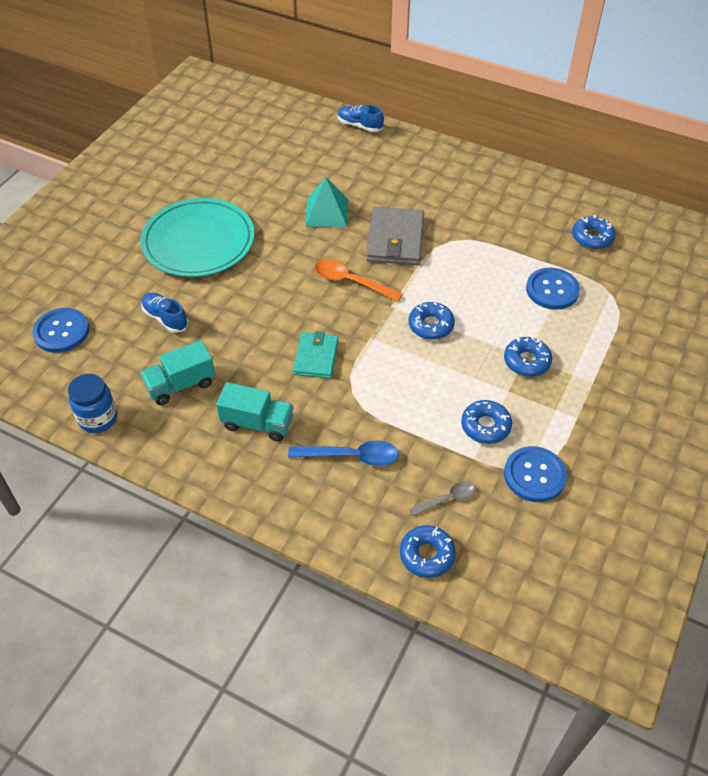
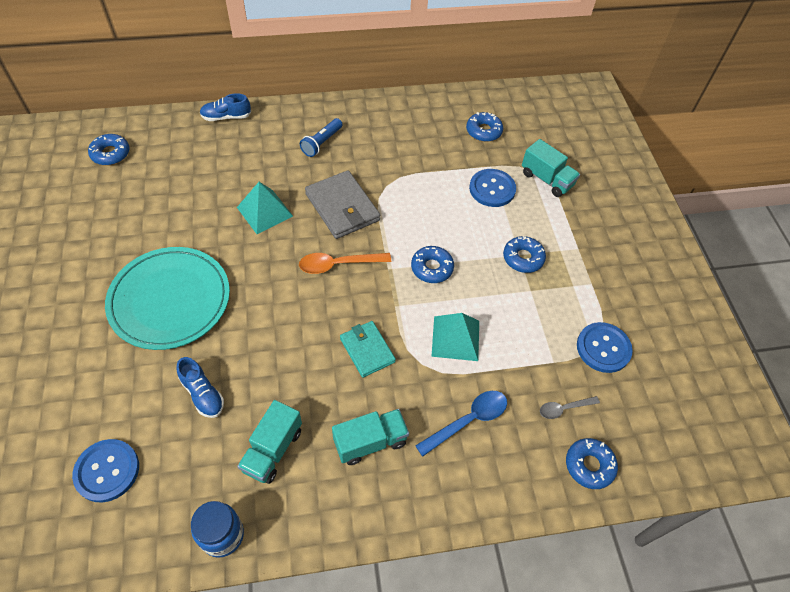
camera: 40 degrees left, 5 degrees up
(165, 318) = (202, 394): blue shoe -> blue shoe turned 135 degrees counterclockwise
(400, 390) = (455, 338): none -> turquoise pyramid
(424, 180) = (322, 143): none -> blue flashlight
(447, 499) = (564, 408): grey spoon -> grey spoon turned 135 degrees counterclockwise
(485, 426) = (540, 330): blue donut -> blue donut (110, 154)
(619, 308) = (547, 179): none -> turquoise truck

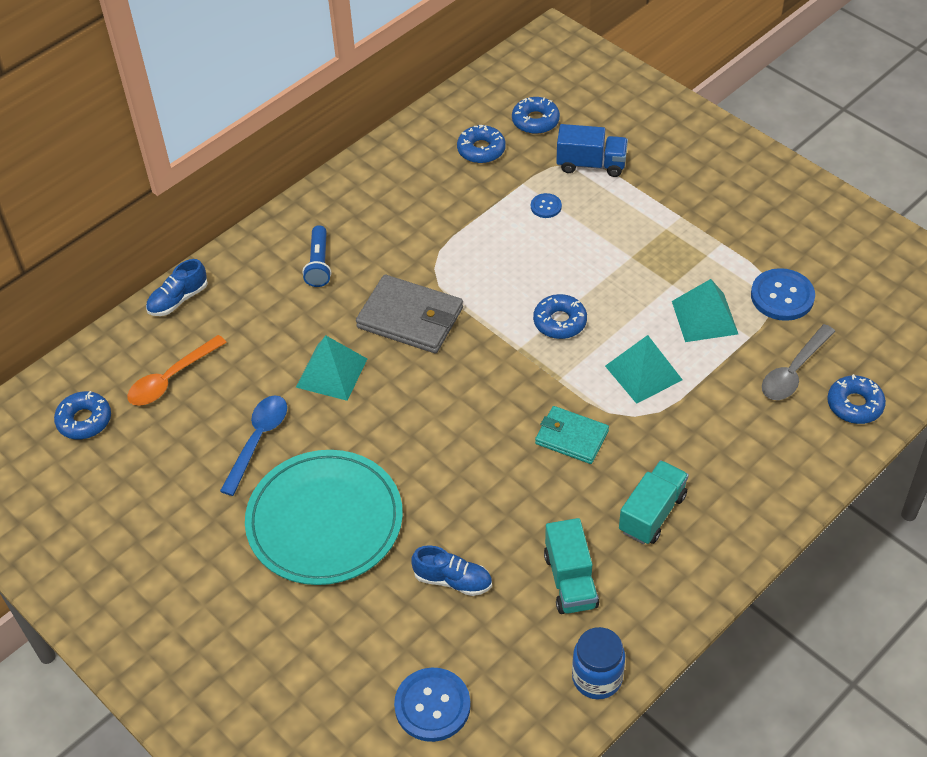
camera: 30 degrees left, 5 degrees down
(338, 264) = (464, 377): orange spoon -> orange spoon (171, 379)
(468, 420) = (721, 437): blue spoon -> blue spoon (258, 440)
(492, 189) = (546, 206): blue button -> blue button, size x0.52
(523, 258) = (638, 258): blue donut -> blue donut (535, 121)
(533, 327) = (704, 317): none -> turquoise pyramid
(547, 179) = (591, 164): turquoise truck -> blue truck
(564, 408) = (793, 371): grey spoon -> grey spoon, size x1.61

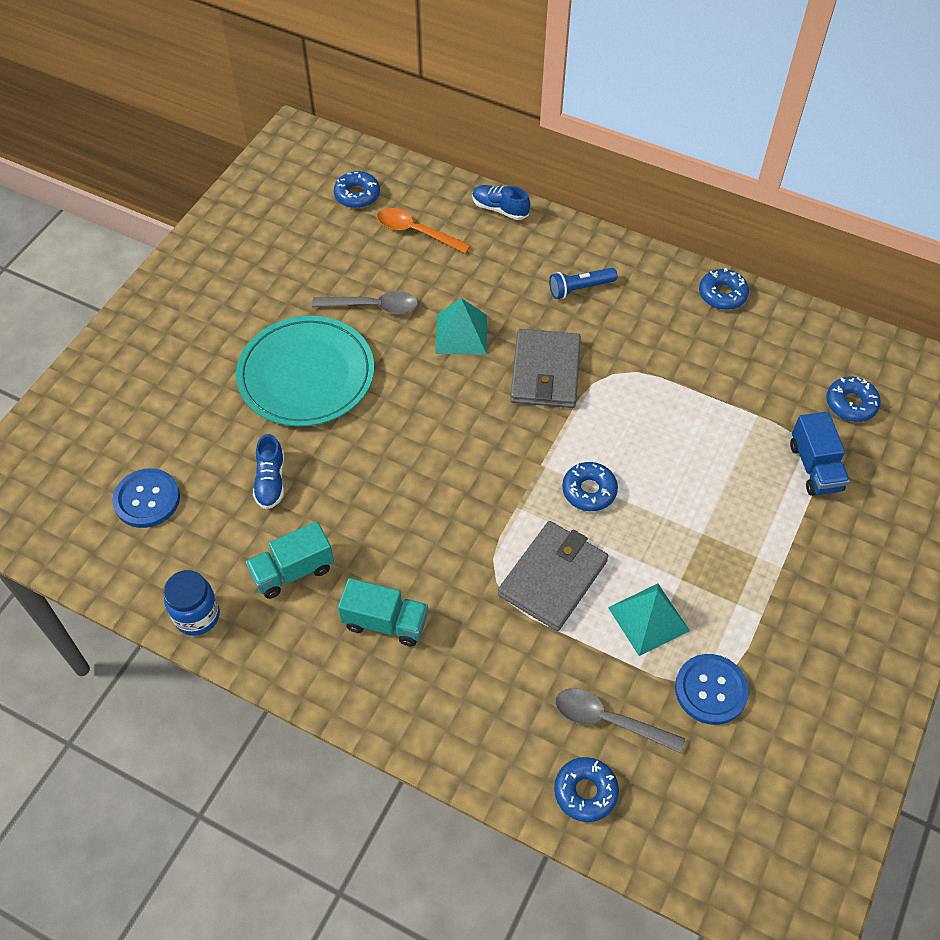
camera: 70 degrees right, 5 degrees up
(258, 440) = (373, 306): blue spoon -> grey spoon
(481, 150) = (785, 369): blue donut -> blue donut (722, 294)
(546, 206) = (735, 442): blue button -> none
(571, 437) = (452, 534): turquoise wallet -> none
(643, 372) = (553, 578): turquoise pyramid -> grey wallet

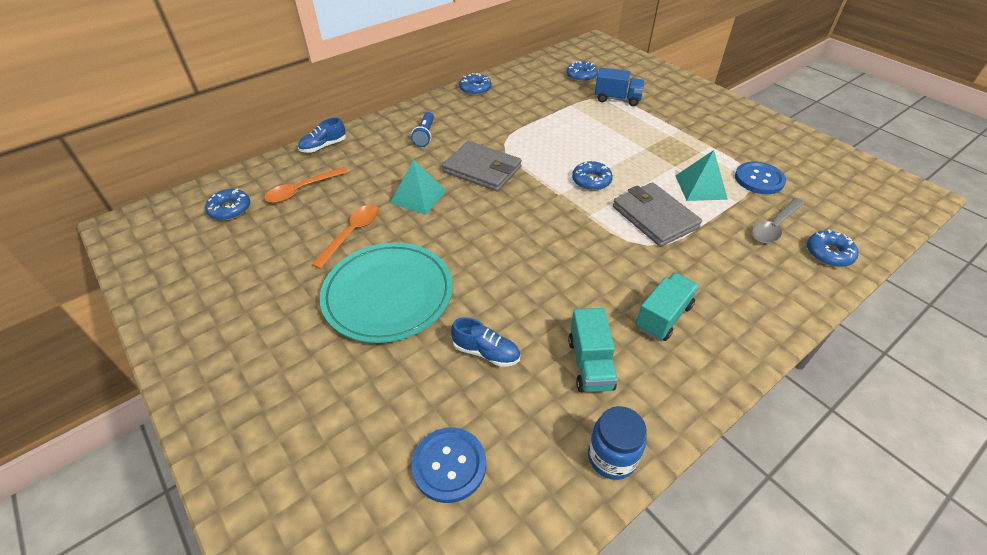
camera: 65 degrees left, 10 degrees down
(373, 306) = (352, 234): grey spoon -> orange spoon

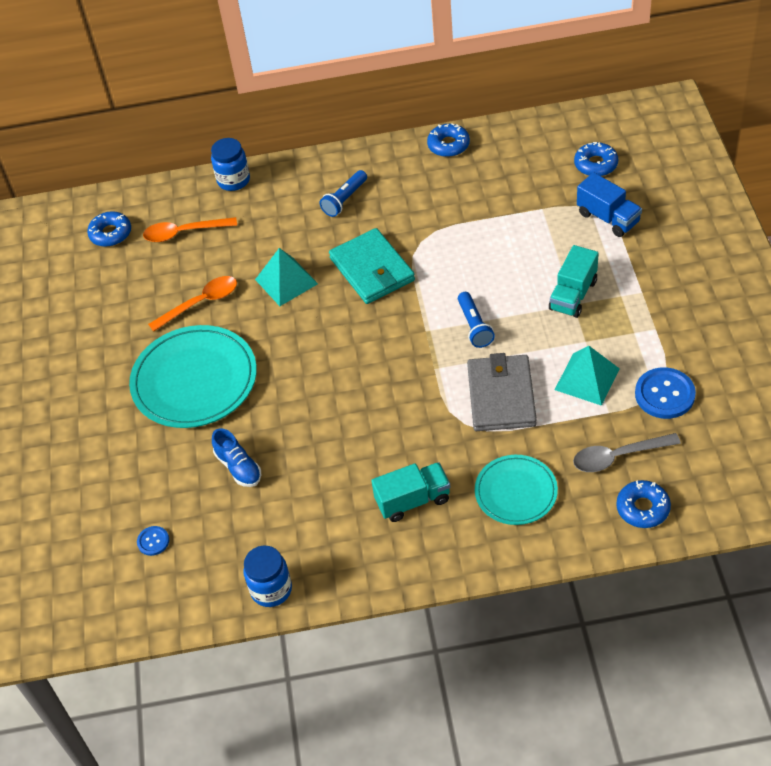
camera: 35 degrees right, 5 degrees up
(323, 146) = (233, 180): blue shoe -> blue jar
(449, 465) = (153, 541): blue button -> blue button, size x0.52
(482, 169) = (372, 269): grey wallet -> turquoise wallet
(590, 364) = (314, 513): turquoise truck -> turquoise truck (573, 295)
(591, 181) = (474, 326): blue donut -> blue flashlight
(733, 278) = (516, 492): none -> turquoise plate

